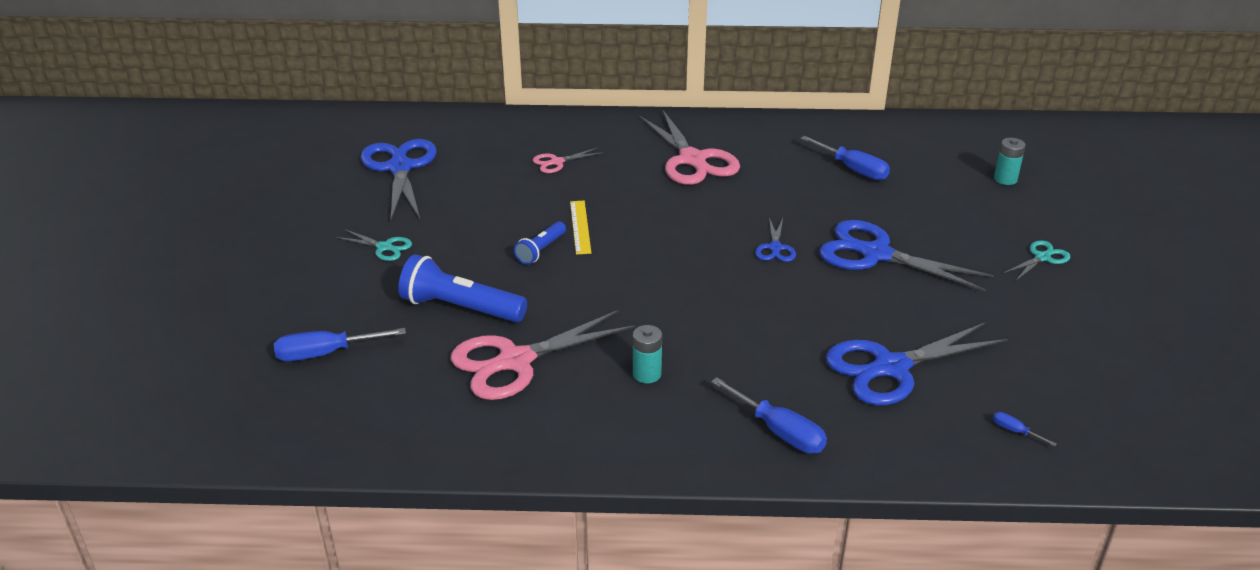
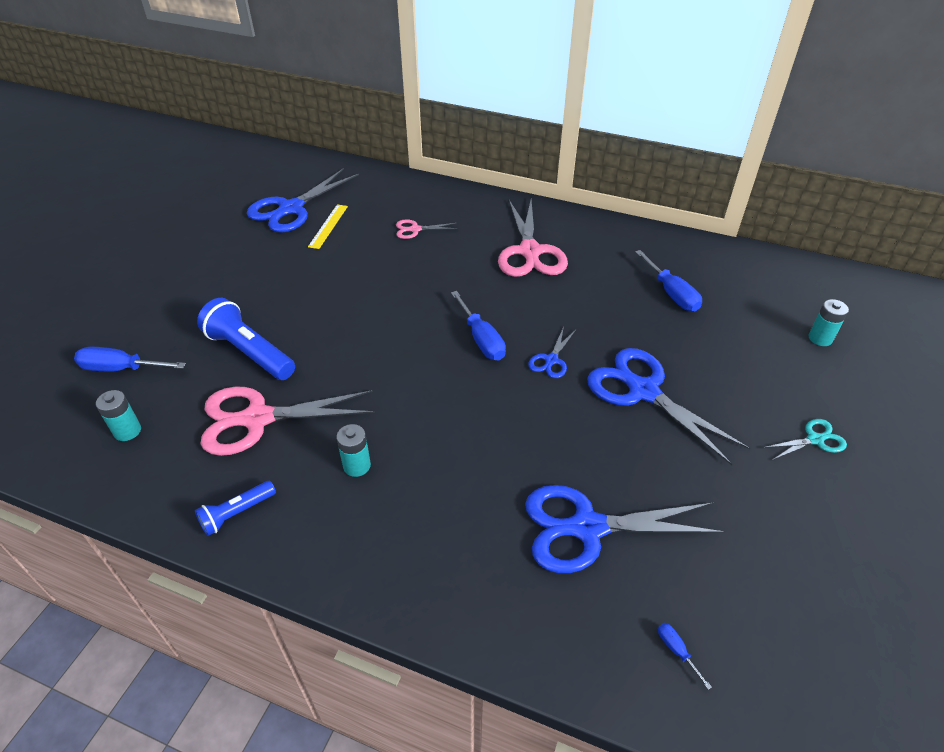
camera: 20 degrees right, 10 degrees up
(381, 404) = (127, 431): none -> turquoise battery
(384, 247) = (231, 279): turquoise scissors -> none
(400, 168) = (291, 209): blue scissors -> blue scissors turned 150 degrees counterclockwise
(541, 250) = (349, 312): blue flashlight -> blue flashlight (237, 513)
(580, 227) = (395, 296): yellow ruler -> yellow ruler (328, 226)
(779, 431) = (436, 569): blue screwdriver -> blue screwdriver (481, 339)

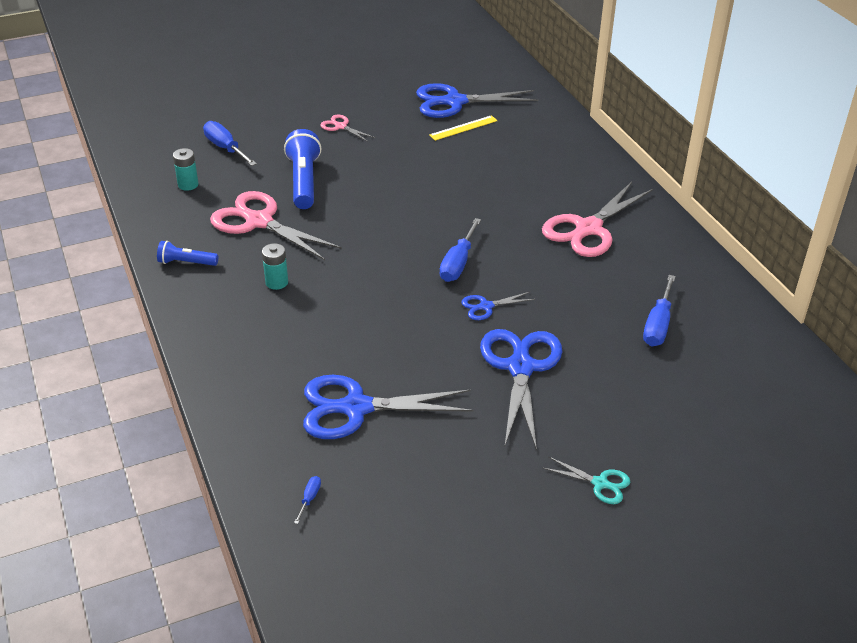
camera: 45 degrees right, 5 degrees down
(415, 229) = (523, 164): pink scissors -> pink scissors (341, 126)
(587, 528) = (356, 408): blue scissors -> blue scissors turned 45 degrees counterclockwise
(820, 338) = (735, 435): turquoise battery -> none

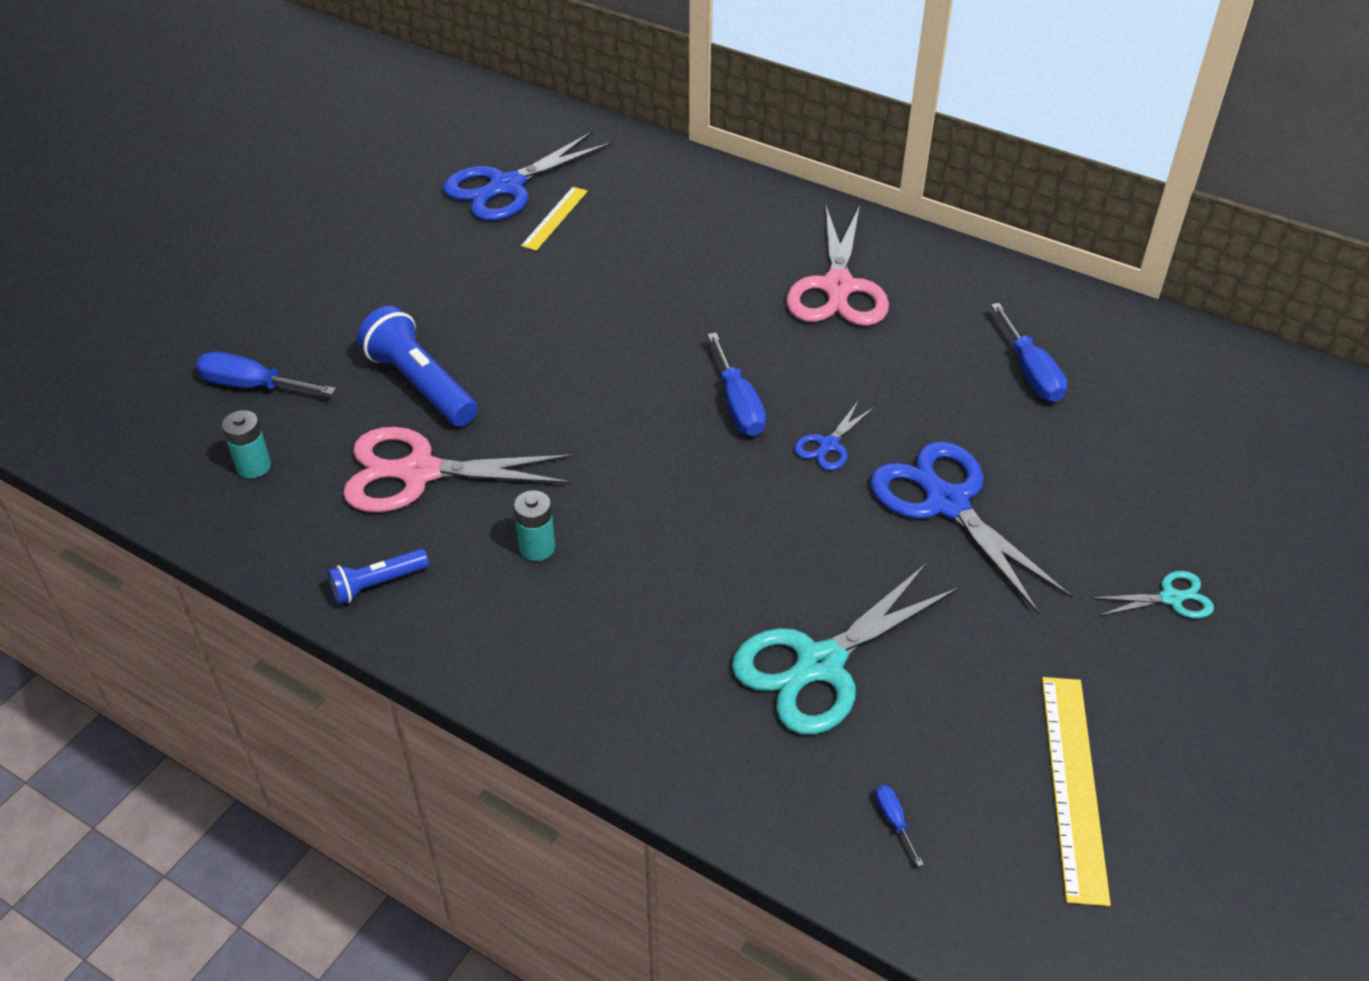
camera: 35 degrees left, 5 degrees up
(341, 126) = (389, 283): pink scissors -> none
(356, 408) = (820, 664): blue scissors -> turquoise scissors
(425, 539) = (1073, 785): none -> yellow ruler

